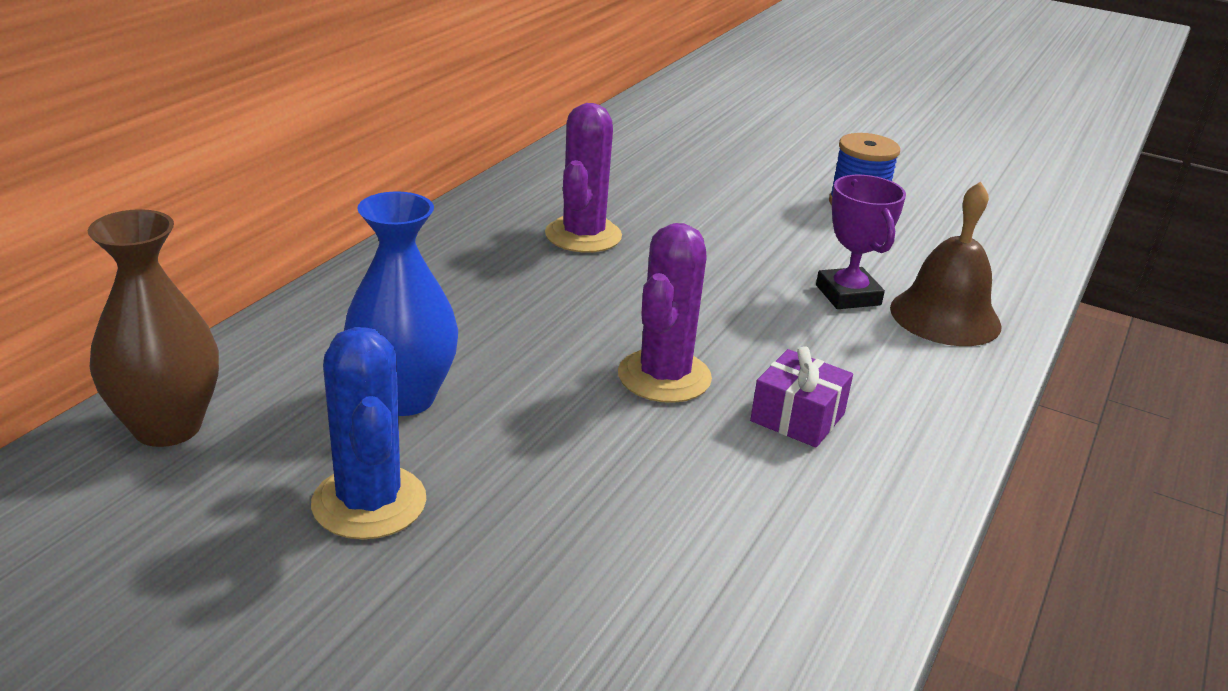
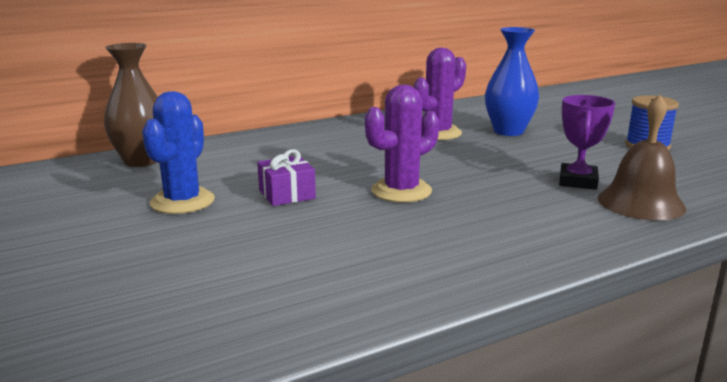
camera: 35 degrees right, 10 degrees down
(403, 398) = (253, 172): blue vase -> blue vase (508, 131)
(797, 417) = (460, 223): purple gift -> purple gift (287, 194)

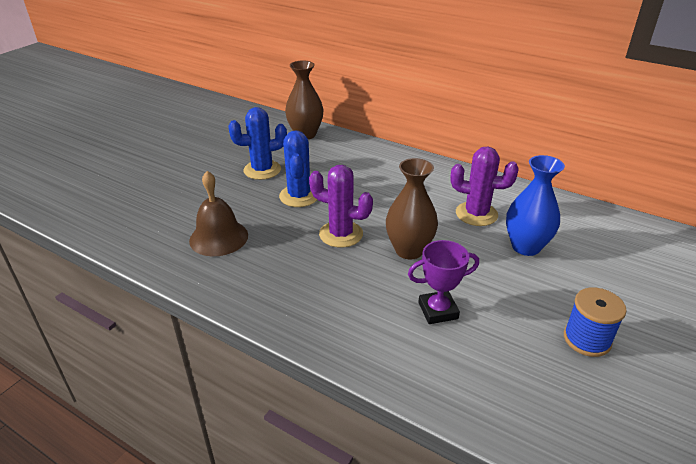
camera: 60 degrees right, 15 degrees up
(287, 194) = (299, 196): purple gift -> blue cactus
(468, 169) = (409, 250): none -> brown vase
(640, 203) = (421, 354): brown bell -> brown bell (219, 237)

